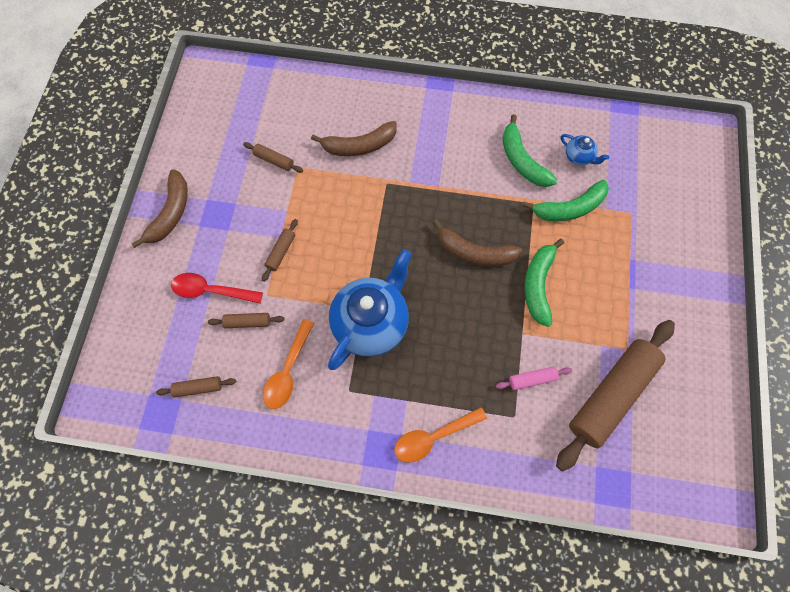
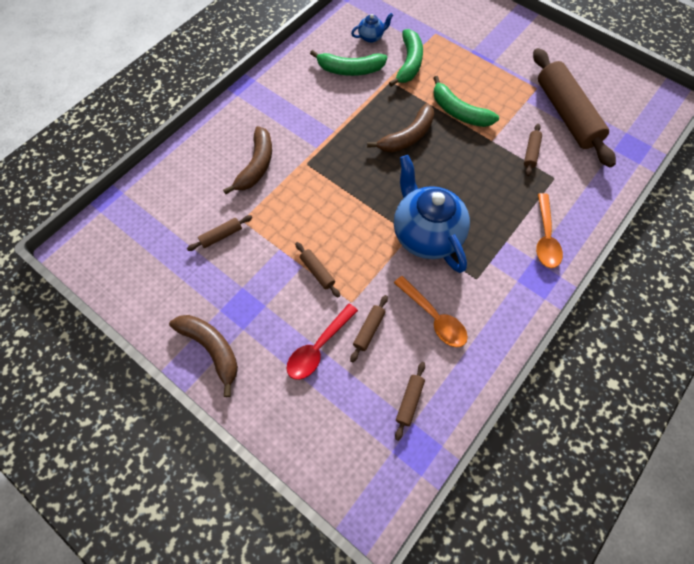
camera: 60 degrees left, 5 degrees down
(532, 379) = (531, 153): pink rolling pin -> brown rolling pin

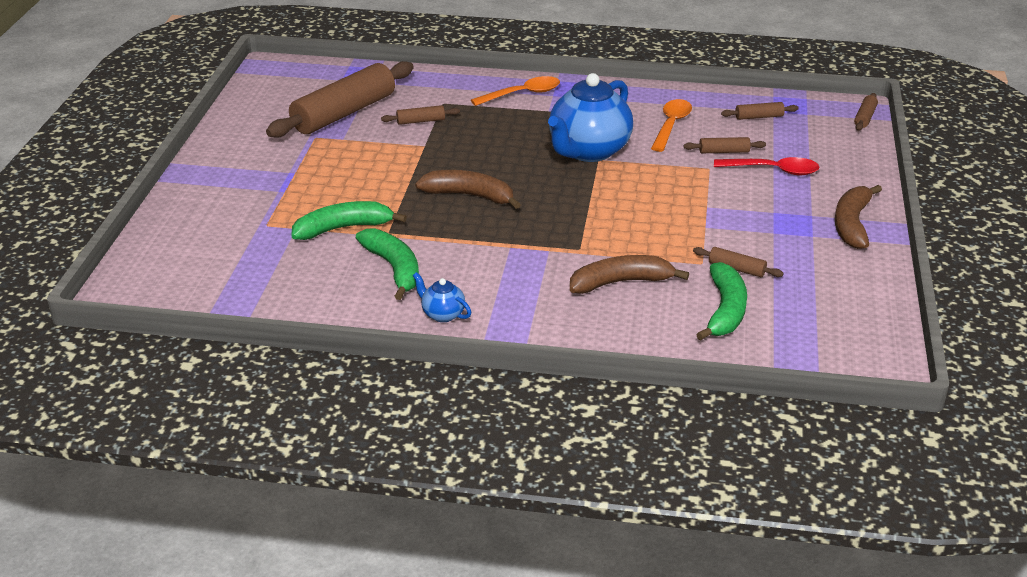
camera: 120 degrees left, 30 degrees down
(317, 271) = (702, 196): brown rolling pin -> brown rolling pin (864, 117)
(371, 37) = (314, 272): blue teapot -> blue teapot (442, 314)
(459, 112) = (399, 174): green banana -> green banana (725, 310)

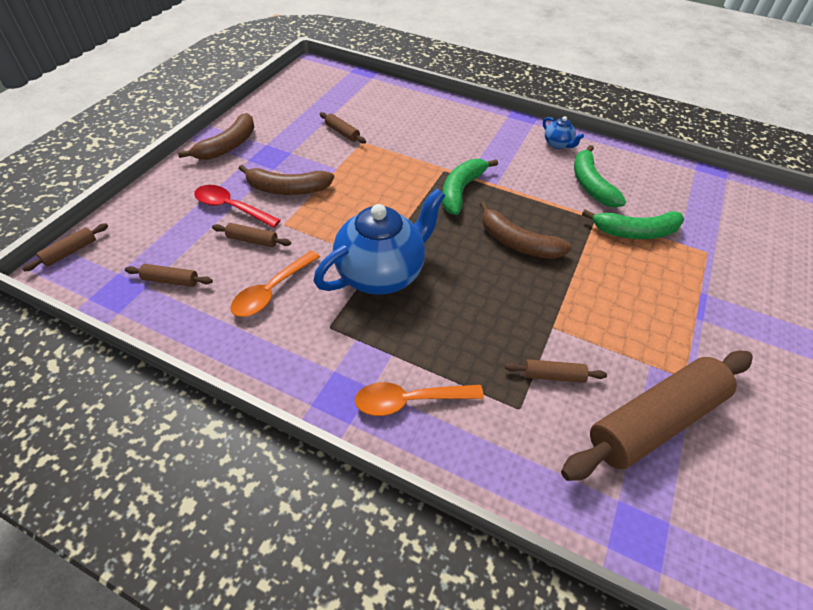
camera: 165 degrees left, 15 degrees up
(620, 282) = (428, 140): brown banana -> brown banana (287, 189)
(725, 310) = (373, 110): green banana -> green banana (461, 190)

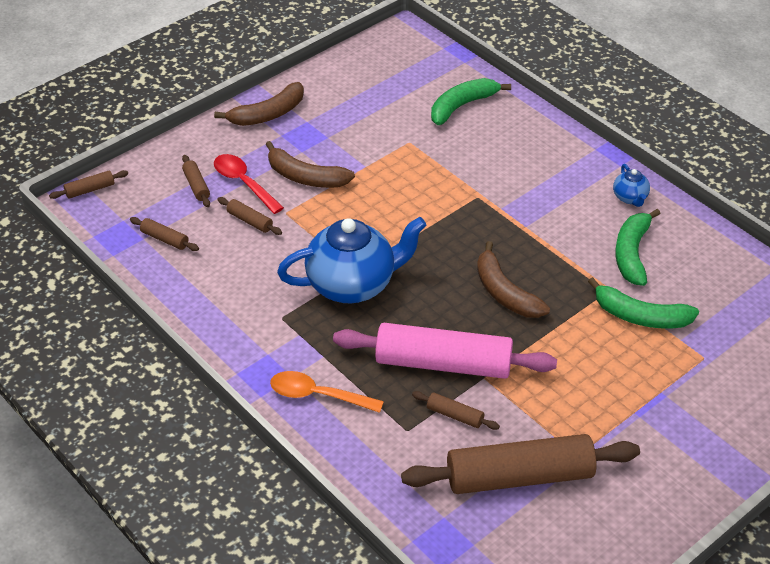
camera: 25 degrees right, 5 degrees down
(272, 291) = (246, 273): orange spoon -> none
(342, 132) = (393, 126): brown rolling pin -> brown rolling pin (196, 186)
(461, 190) = (482, 224): green banana -> green banana (462, 106)
(508, 325) = (443, 363): none -> pink rolling pin

